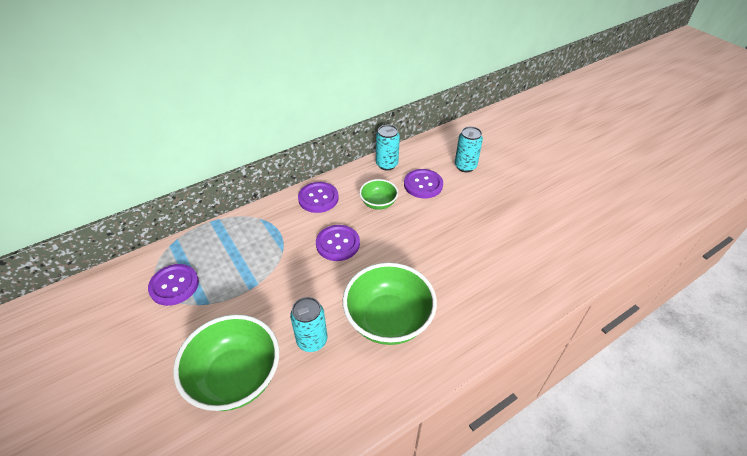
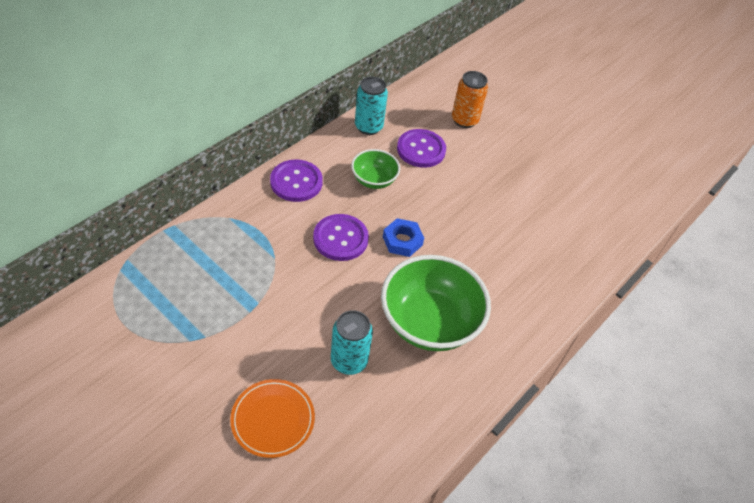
camera: 20 degrees left, 5 degrees up
(174, 285) = (149, 321): purple button -> none
(235, 377) = (273, 419): green bowl -> orange plate
(386, 252) = (402, 241): none -> blue nut
(465, 166) = (464, 120): turquoise can -> orange can

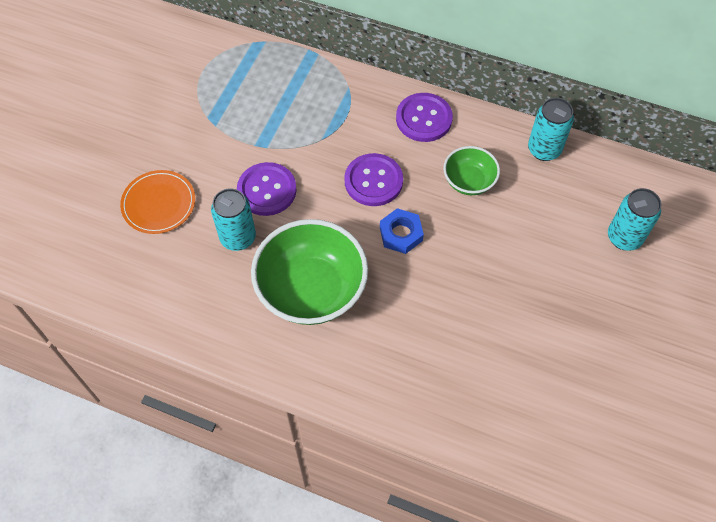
camera: 75 degrees right, 10 degrees up
(421, 149) = (543, 209): purple button -> purple button (267, 190)
(464, 120) = (624, 237): orange can -> turquoise can

